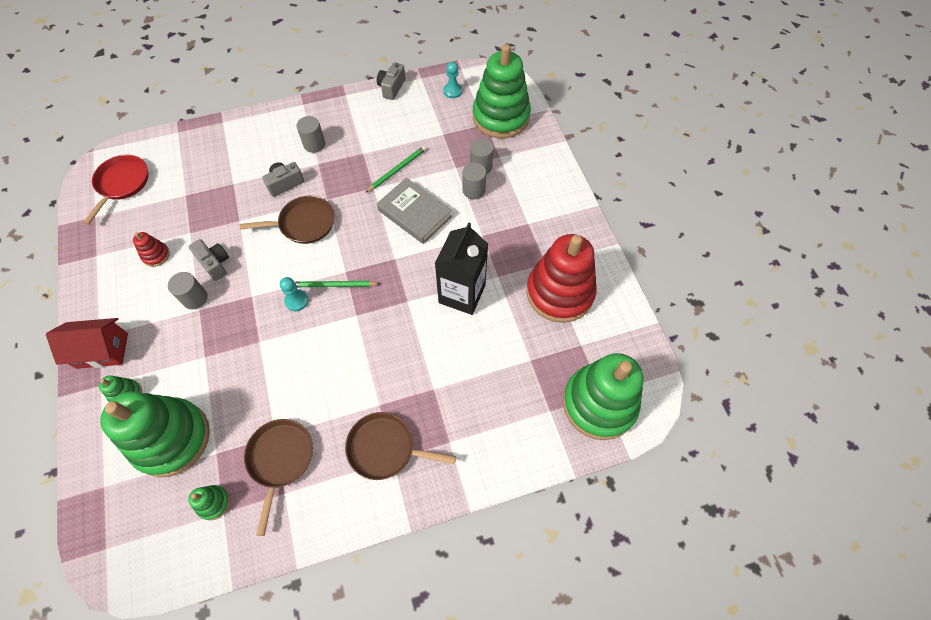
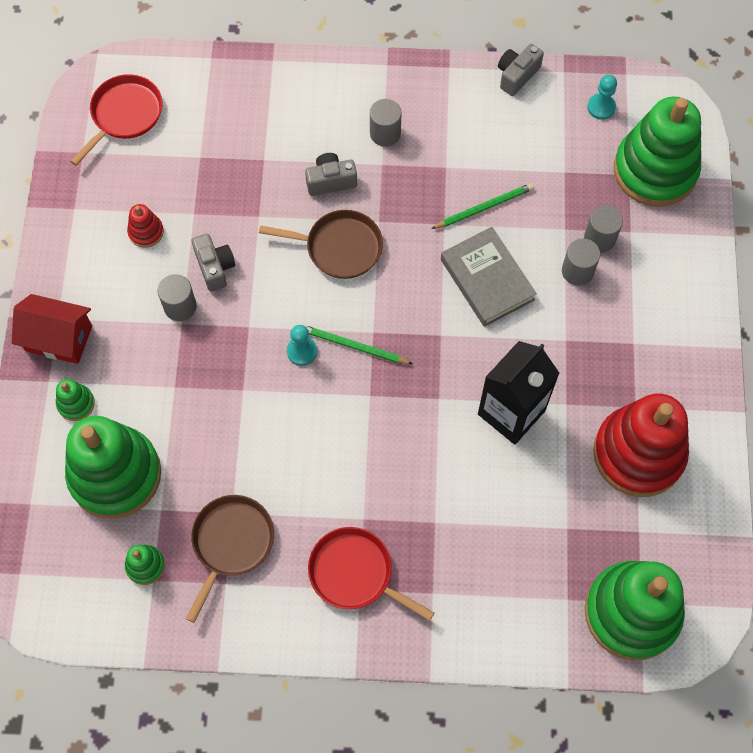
camera: 20 degrees right, 5 degrees up
(385, 448) = (354, 573): brown pan -> red pan

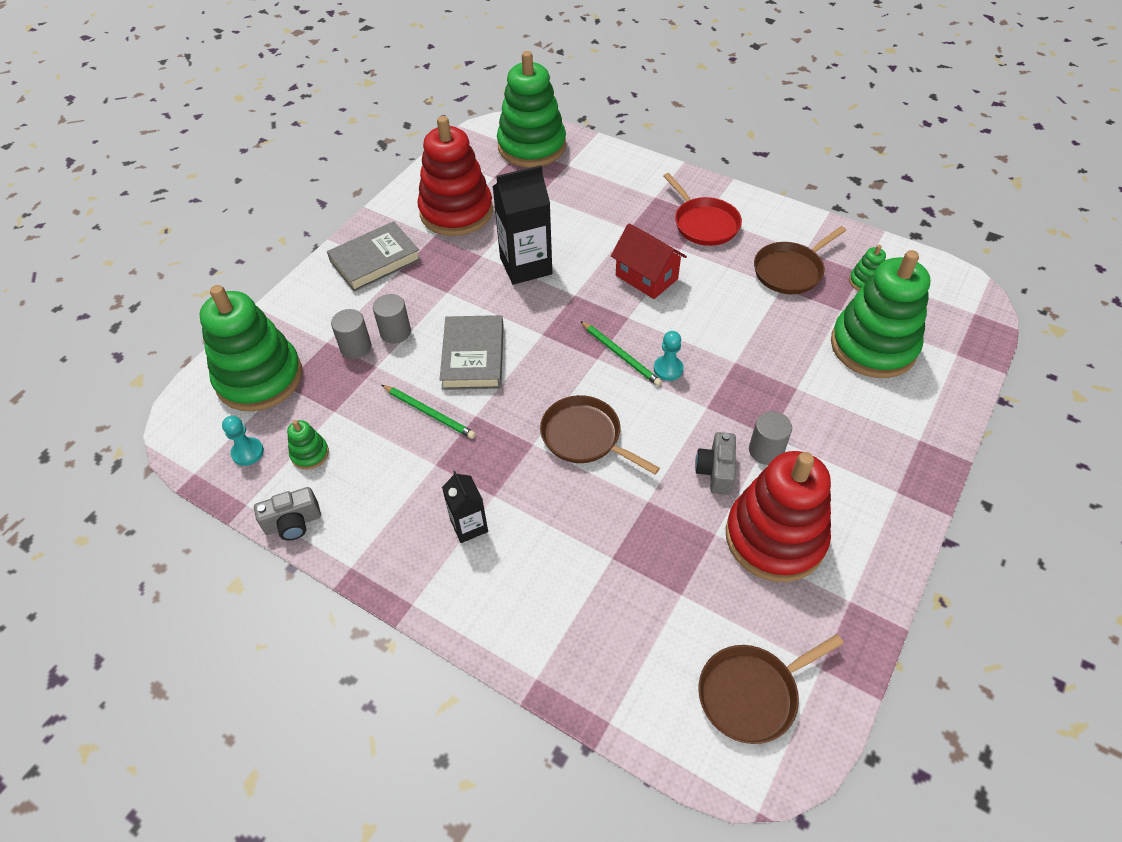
camera: 150 degrees left, 15 degrees down
(59, 338) = (900, 472): red house -> red house (646, 277)
(76, 403) = (896, 411): green stacking toy -> green stacking toy (310, 454)
(125, 114) = (751, 694): red pan -> brown pan
(146, 232) = (775, 537): red stacking toy -> red stacking toy, size x2.43
(330, 181) = (555, 502): grey camera -> none
(385, 133) = (469, 526): grey cylinder -> black carton
(484, 207) = (429, 413): green pencil -> green pencil turned 150 degrees counterclockwise
(667, 344) = (375, 260): none -> grey book

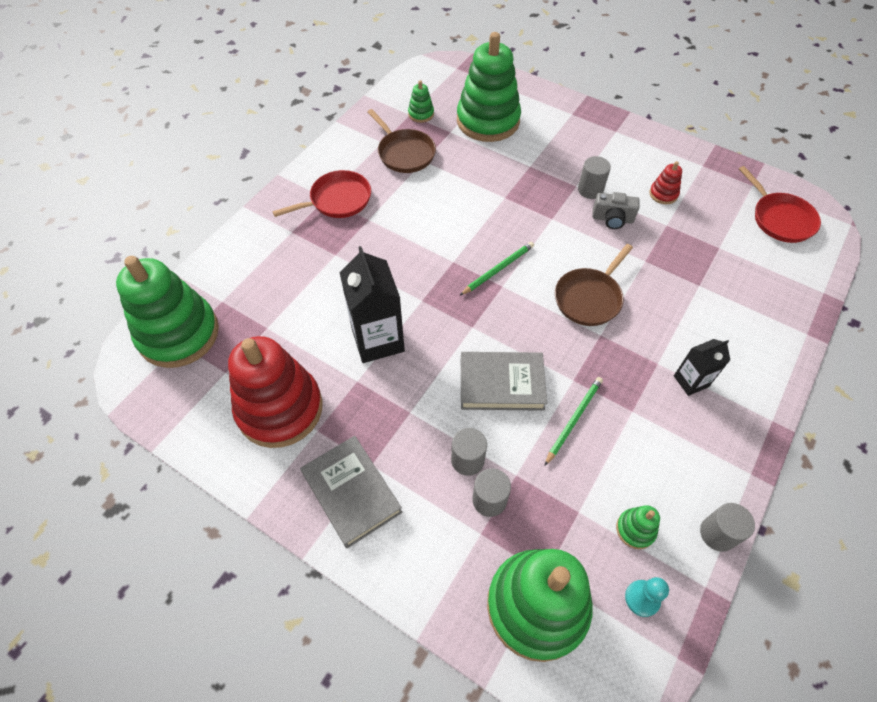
camera: 90 degrees left, 5 degrees up
(293, 523) = (717, 533): grey camera -> grey cylinder
(646, 277) = (403, 245): red house -> none
(668, 369) = (513, 239): turquoise pawn -> none
(751, 694) = (780, 219): brown pan -> red pan
(775, 537) = (663, 194): red stacking toy -> red stacking toy, size x0.41

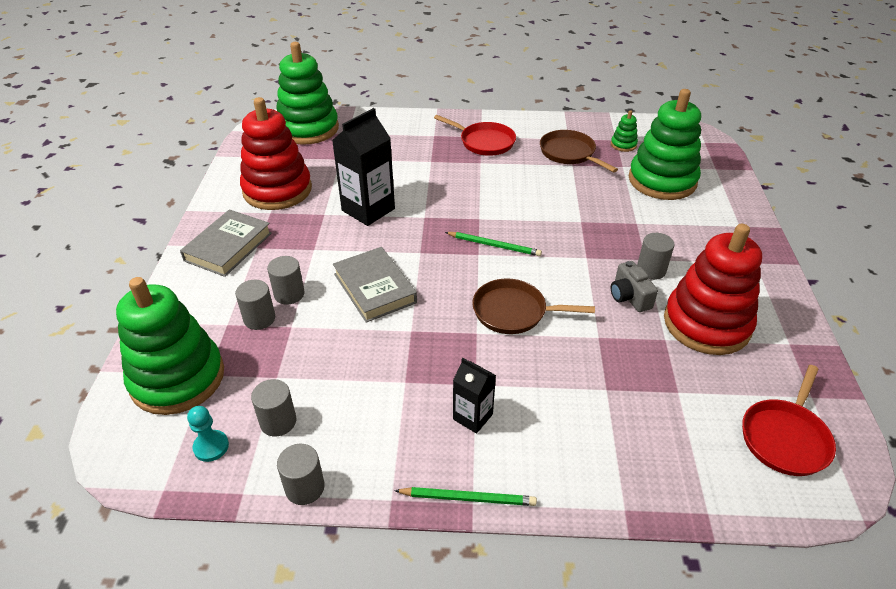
camera: 60 degrees right, 15 degrees down
(404, 153) = (569, 153): brown pan -> brown pan turned 120 degrees clockwise
(574, 419) = (368, 344): green pencil -> green pencil (468, 498)
(635, 529) = (278, 421): green stacking toy -> grey cylinder
(663, 194) = (706, 324): red stacking toy -> red stacking toy, size x2.43

